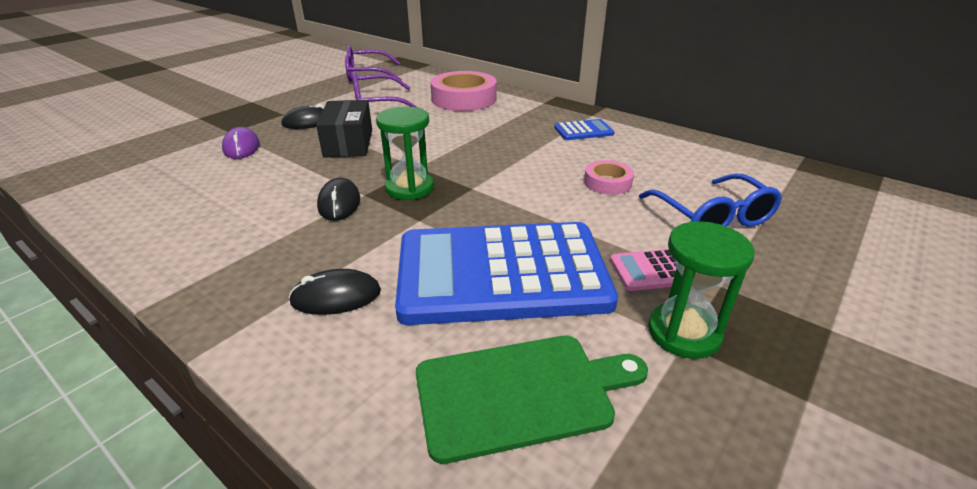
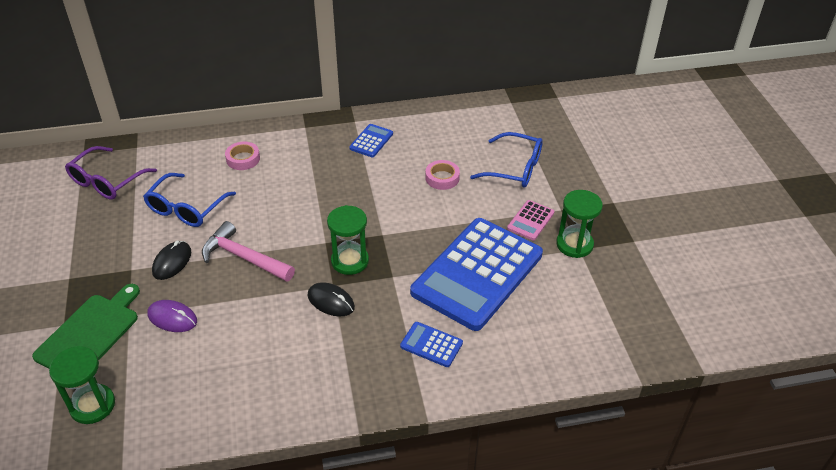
camera: 50 degrees left, 10 degrees up
(108, 159) = (92, 405): none -> green hourglass
(336, 296) = (431, 345): black mouse -> blue calculator
(349, 143) = (244, 257): black box -> pink hammer
(376, 104) = (186, 208): purple glasses -> blue glasses
(464, 99) = (243, 159): pink tape -> pink tape, size x0.53
(521, 393) = (558, 316): green cutting board -> green cutting board (90, 333)

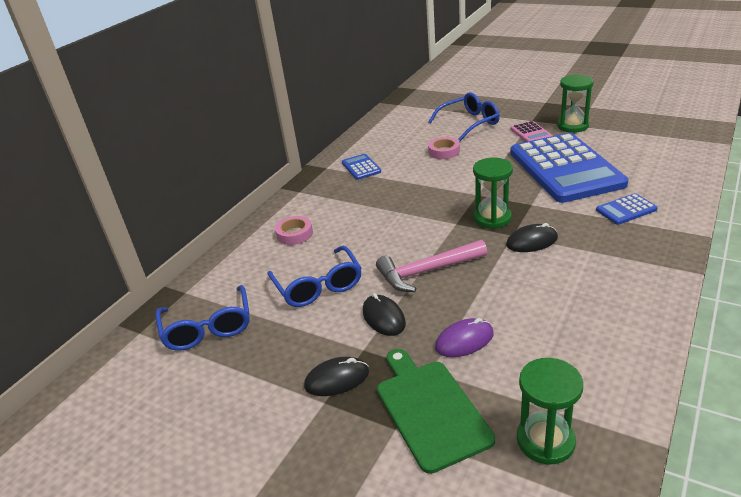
camera: 45 degrees left, 10 degrees down
(93, 272) = (337, 379): none -> black mouse
(106, 181) = (208, 328): purple glasses -> blue glasses

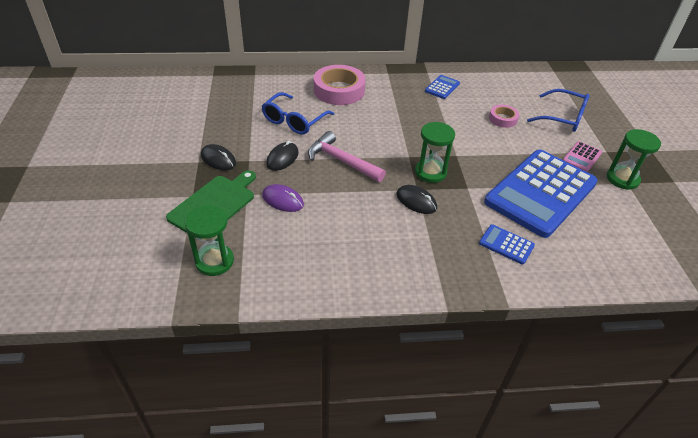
camera: 50 degrees right, 10 degrees up
(208, 328) = (230, 96): blue glasses -> none
(294, 234) = (339, 90): pink tape -> pink tape, size x1.89

